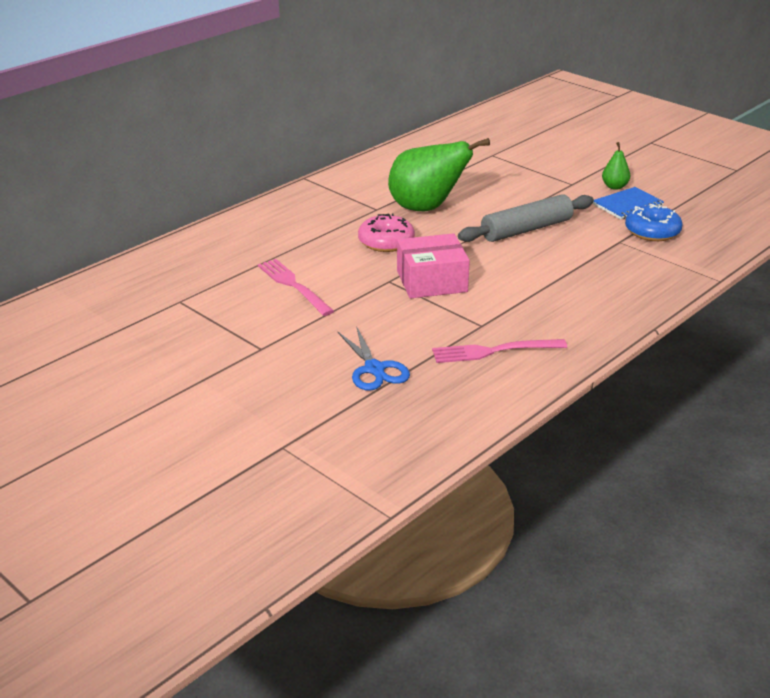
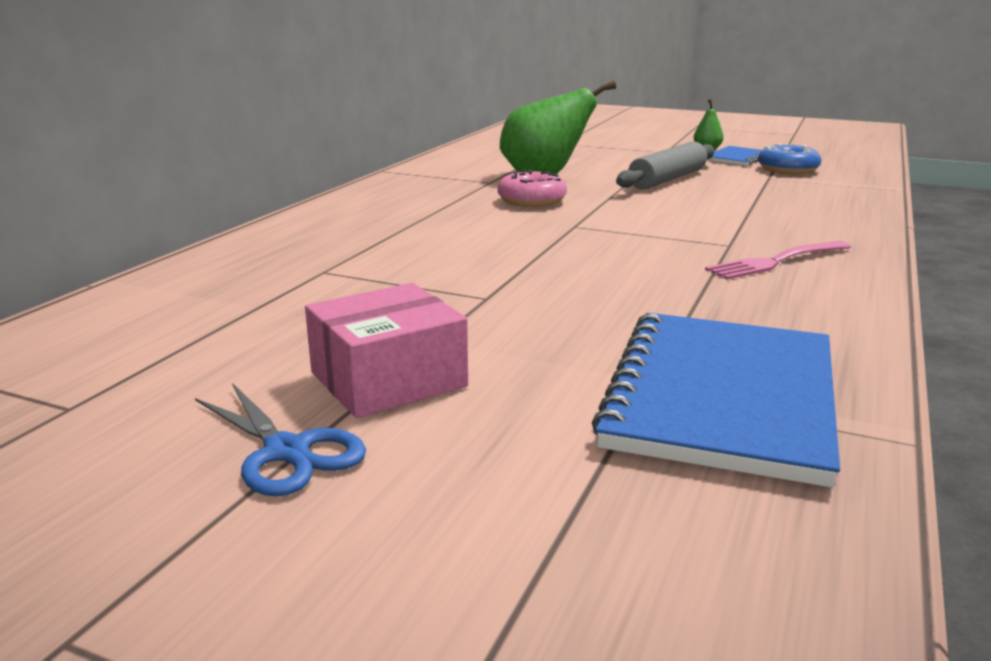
camera: 20 degrees left, 10 degrees down
(293, 285) = (463, 242): pink fork -> none
(321, 461) = (721, 397): none -> blue notebook
(374, 369) = (660, 295): blue scissors -> blue scissors (287, 451)
(431, 281) = (623, 221): pink box -> pink box (388, 379)

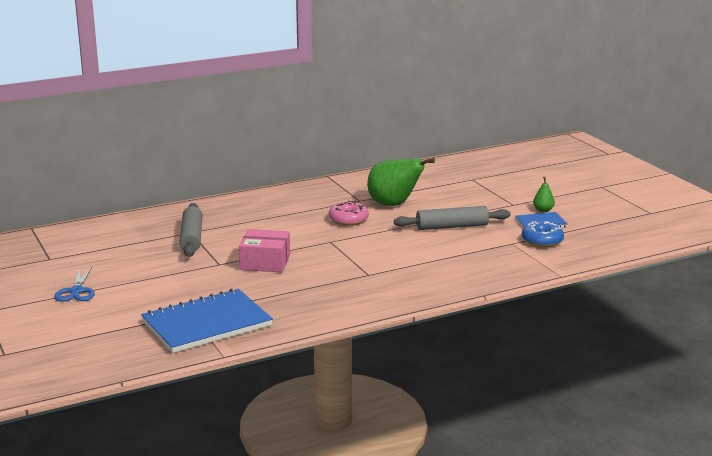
camera: 40 degrees right, 0 degrees up
(344, 278) = (191, 238): none -> grey rolling pin
(388, 379) = (133, 281): pink box -> pink box (265, 262)
(776, 261) = (363, 289): pink fork -> none

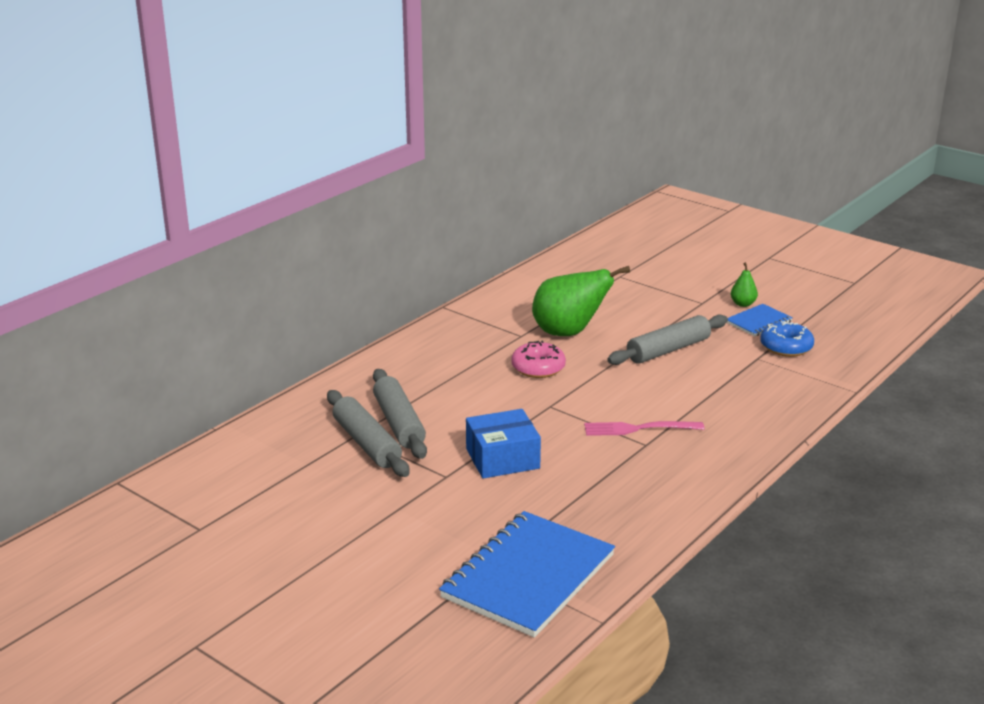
camera: 25 degrees left, 5 degrees up
(76, 291) = (296, 573): blue scissors -> none
(223, 231) = (399, 423): none -> grey rolling pin
(265, 262) = (502, 458): pink box -> blue box
(374, 265) = (638, 429): none -> pink fork

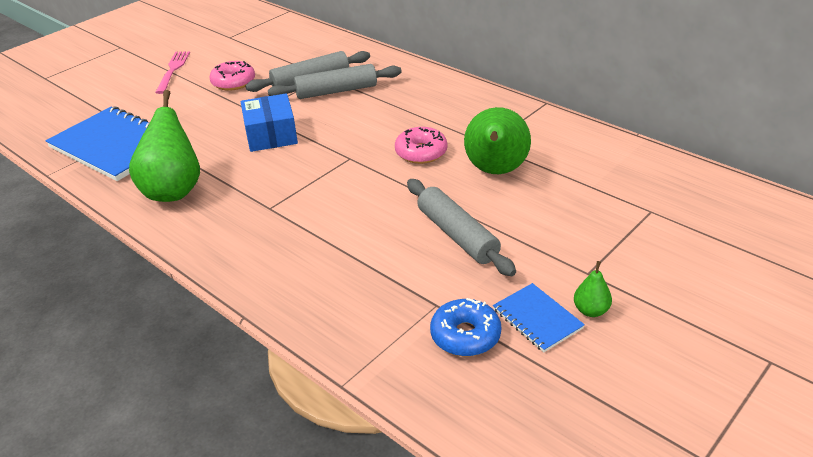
camera: 95 degrees right, 10 degrees up
(359, 504) = (233, 82): none -> pink donut
(624, 510) = (174, 190): none -> green pear
(638, 429) = (297, 205): pink fork -> pink fork (173, 70)

